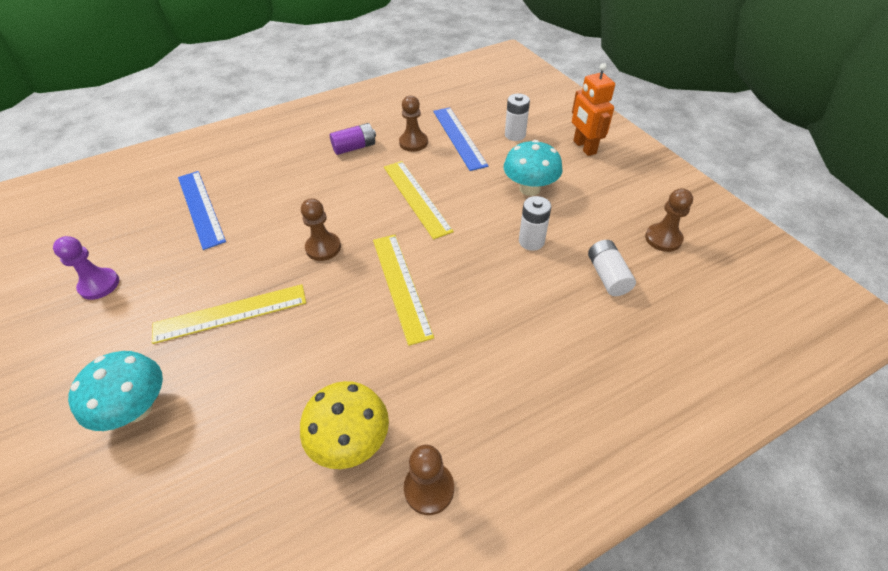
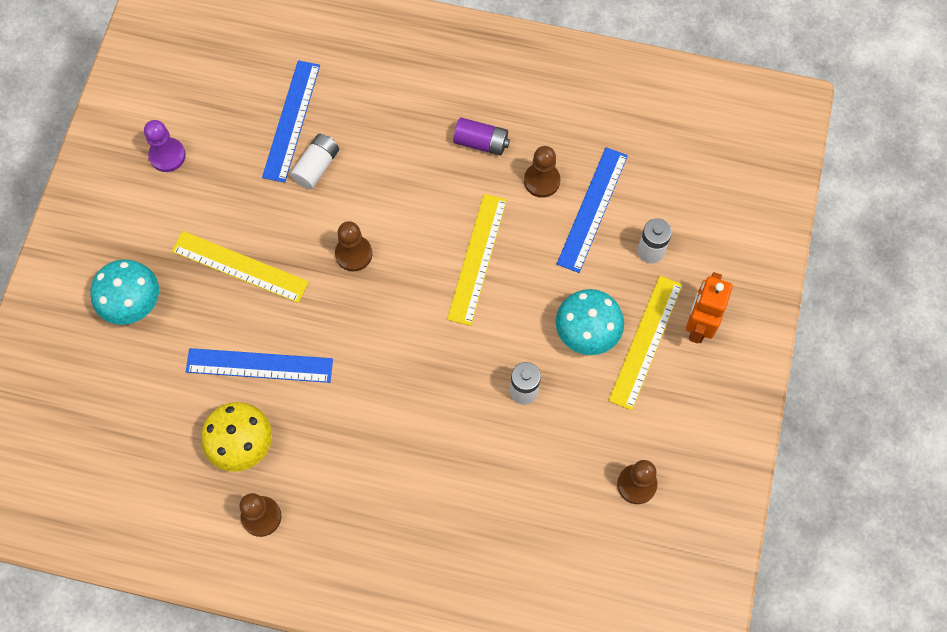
camera: 40 degrees right, 20 degrees up
(311, 368) = (259, 365): none -> blue ruler
(401, 285) = (380, 346): yellow ruler -> yellow ruler (646, 342)
(607, 276) = (546, 476): white battery -> white battery (316, 166)

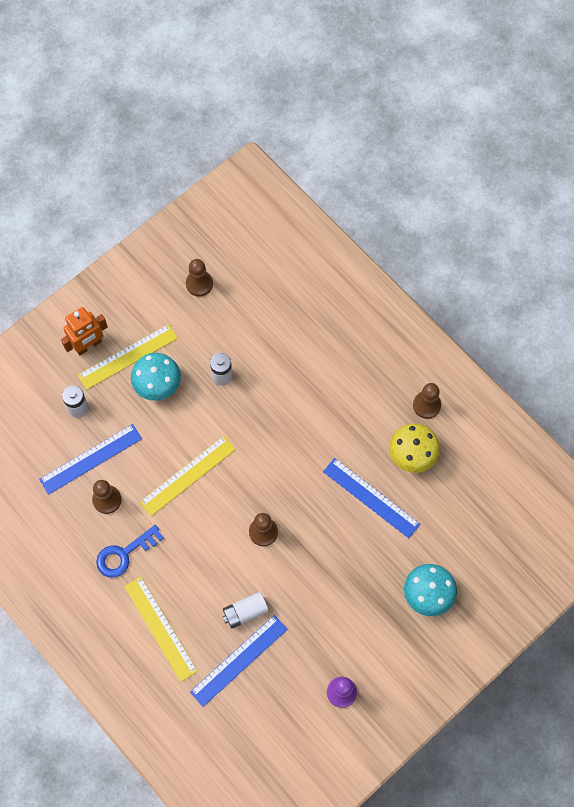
camera: 145 degrees left, 0 degrees up
(240, 267) = (342, 573): yellow ruler -> yellow ruler (160, 628)
(481, 142) = (124, 554): purple battery -> blue key

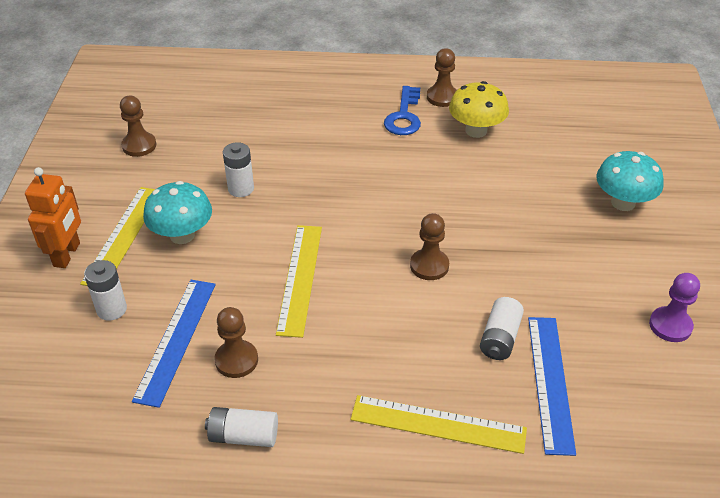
camera: 45 degrees left, 25 degrees down
(69, 547) = (243, 436): none -> white battery
(124, 554) = (314, 391): blue key -> blue key (404, 116)
(371, 497) = (484, 176): blue ruler -> none

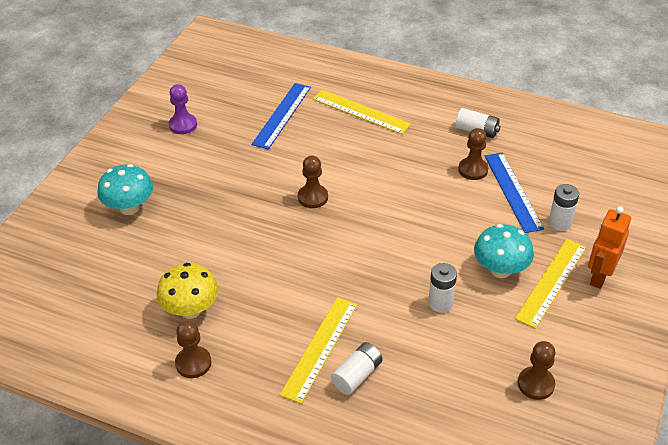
camera: 160 degrees left, 0 degrees up
(176, 340) = (513, 191): blue ruler -> blue ruler turned 45 degrees counterclockwise
(299, 278) = (413, 211): yellow ruler -> yellow ruler (320, 348)
(404, 116) = (248, 348): blue key -> none
(500, 338) = (295, 143): white battery -> white battery (357, 375)

